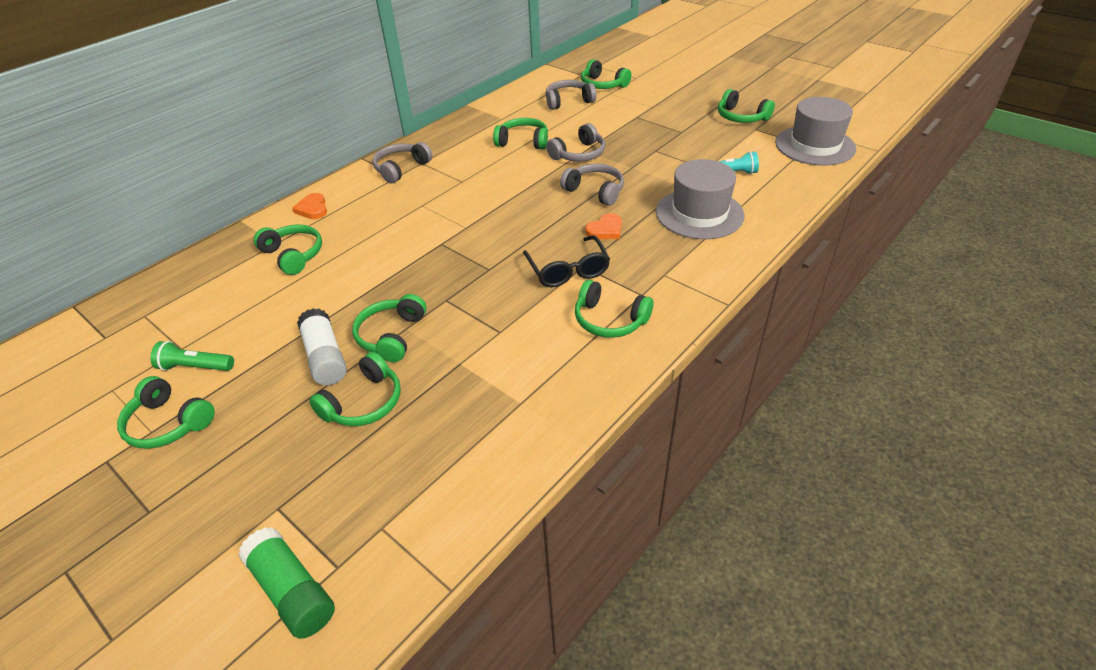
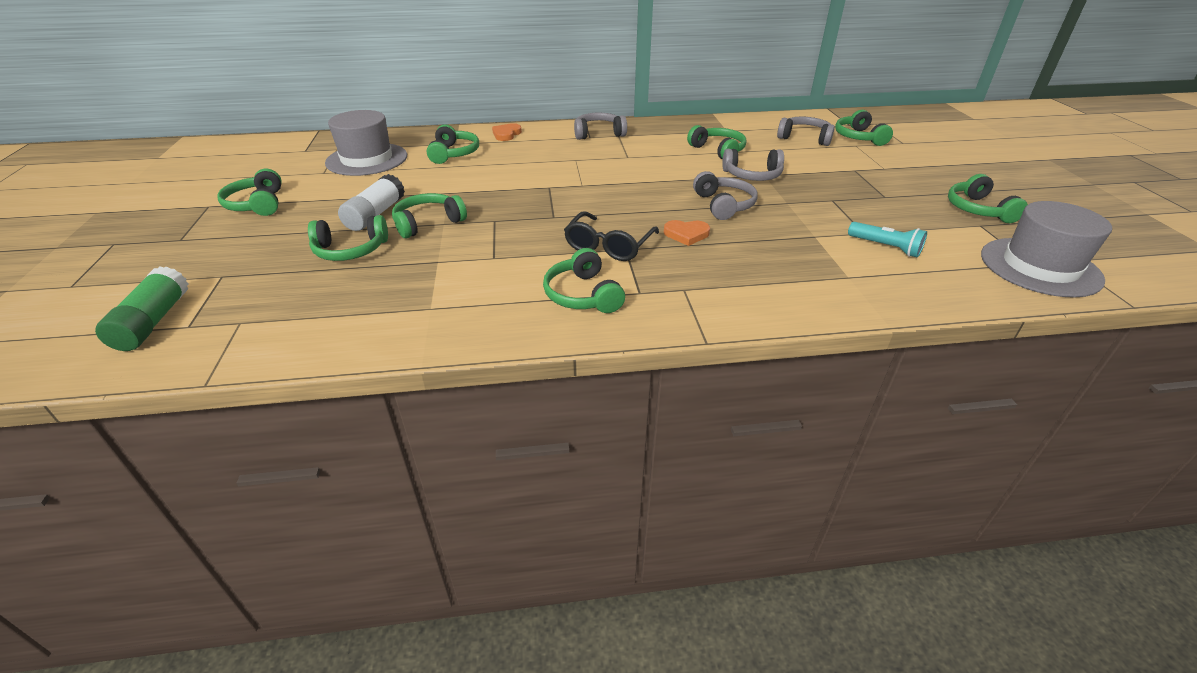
camera: 40 degrees right, 5 degrees down
(195, 367) = (313, 185): green flashlight -> none
(699, 213) = (797, 262): grey hat -> grey hat (367, 159)

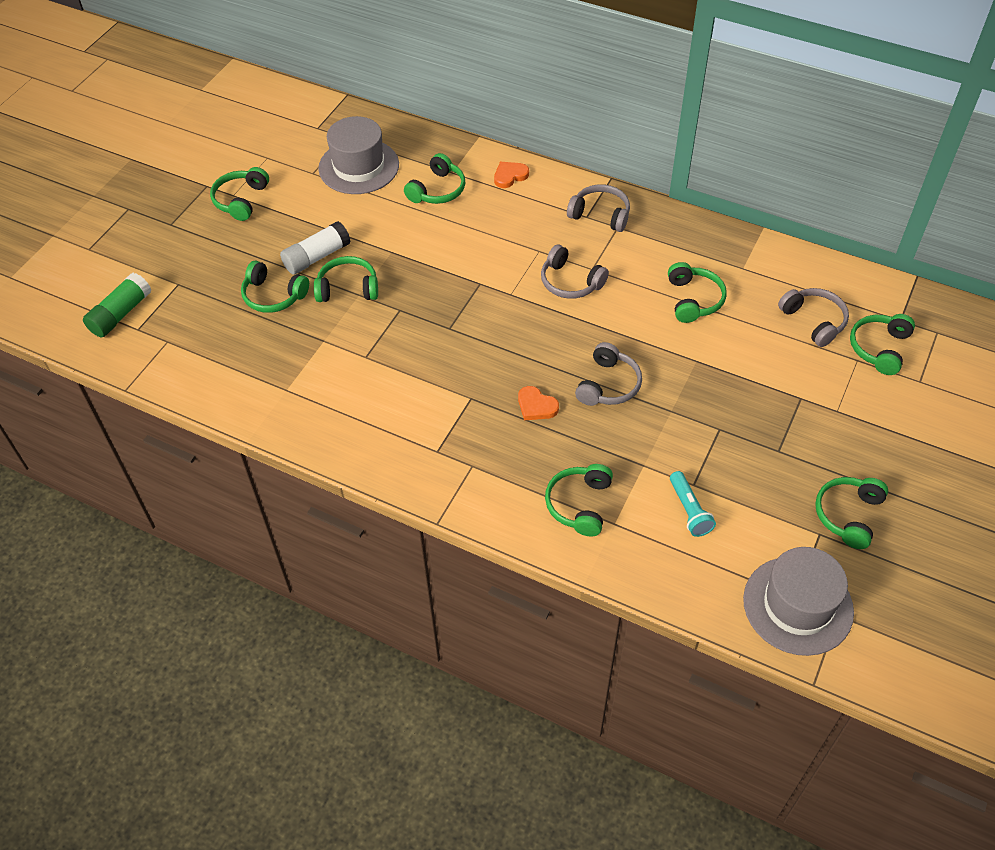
camera: 35 degrees right, 15 degrees up
(582, 295) = (395, 432): green headphones -> green headphones (579, 504)
(609, 246) = (461, 387): black glasses -> none
(752, 175) = (683, 356): grey headphones -> grey headphones (570, 282)

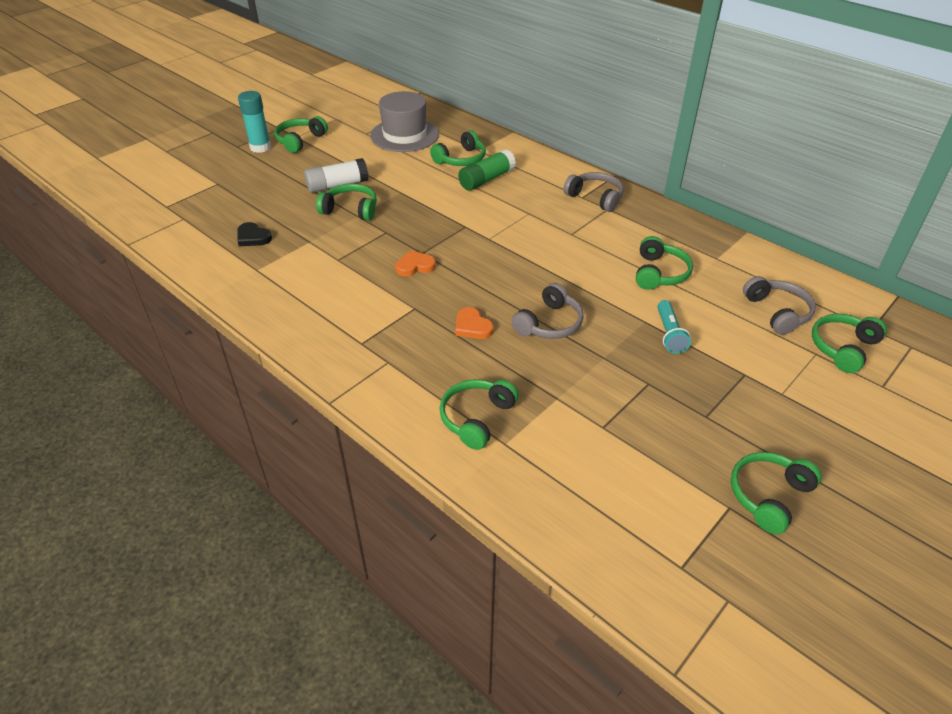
camera: 15 degrees right, 10 degrees down
(120, 314) = (160, 194): green glue stick -> green glue stick (486, 179)
(199, 220) = (260, 147): none -> turquoise glue stick
(259, 349) = (253, 237): none -> black heart
(273, 296) = (287, 204): green headphones -> none
(510, 176) = (527, 160): orange heart -> orange heart (415, 266)
(570, 282) = (547, 240): grey headphones -> none
(689, 510) = (589, 450): turquoise flashlight -> turquoise flashlight (669, 334)
(798, 605) = (681, 577): grey hat -> none

